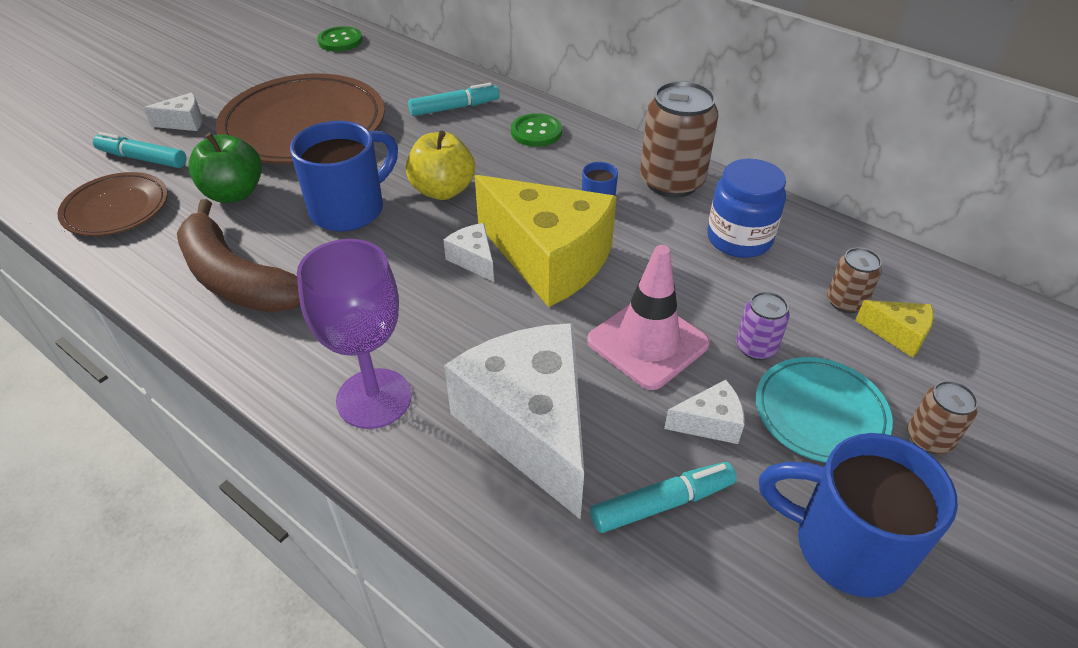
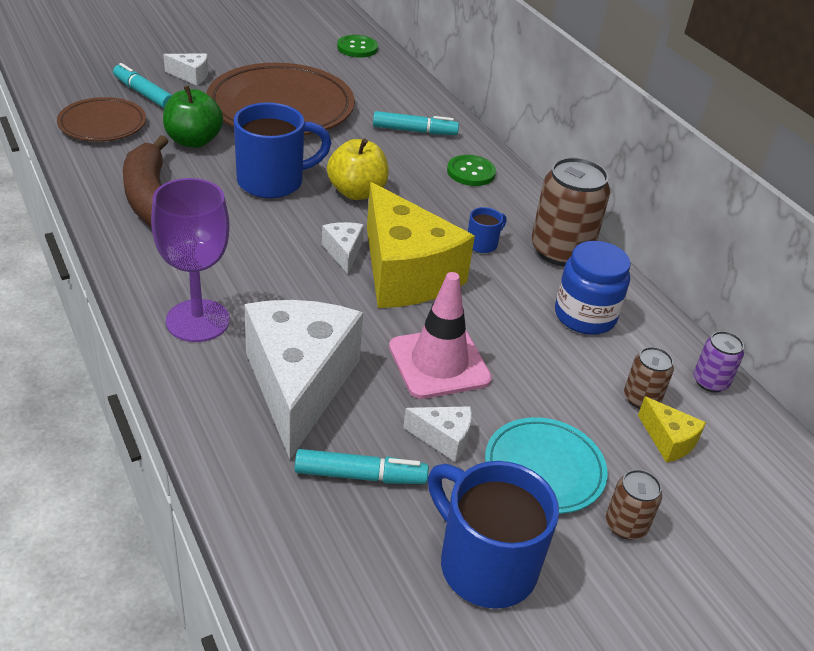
camera: 20 degrees right, 5 degrees down
(756, 347) = (529, 401): purple can -> purple can (710, 382)

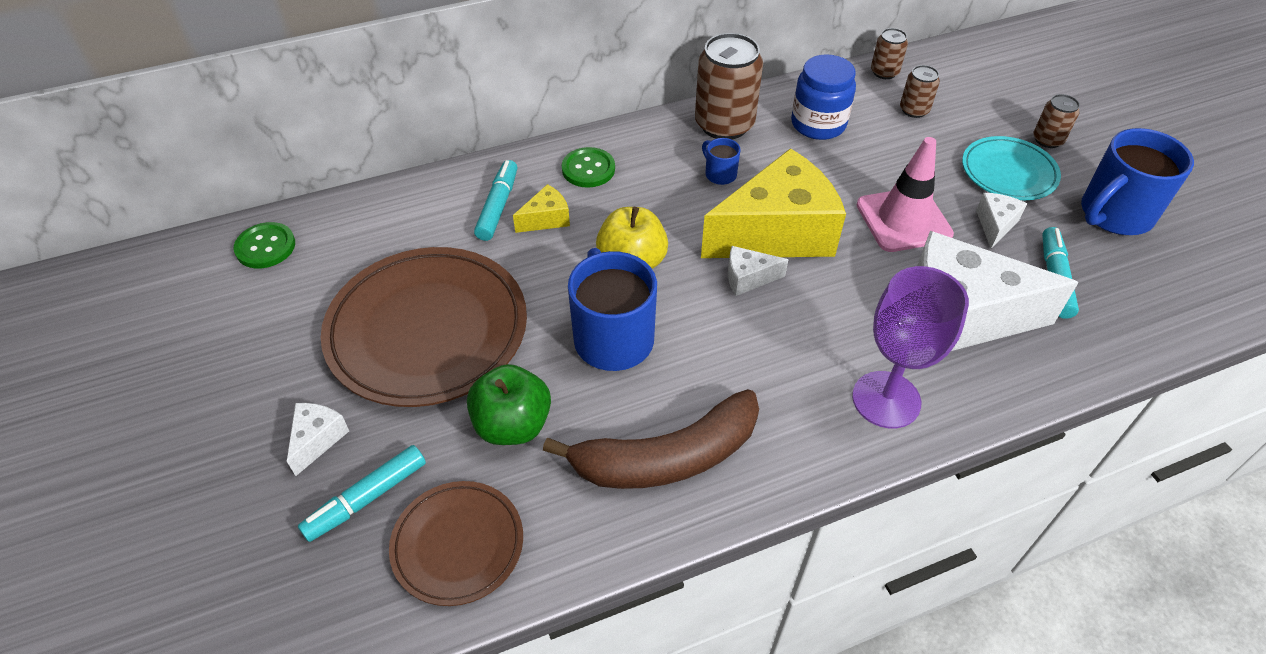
camera: 80 degrees left, 10 degrees up
(668, 440) = (956, 105): yellow cheese -> yellow cheese (546, 219)
(710, 382) = (884, 72): purple can -> brown can

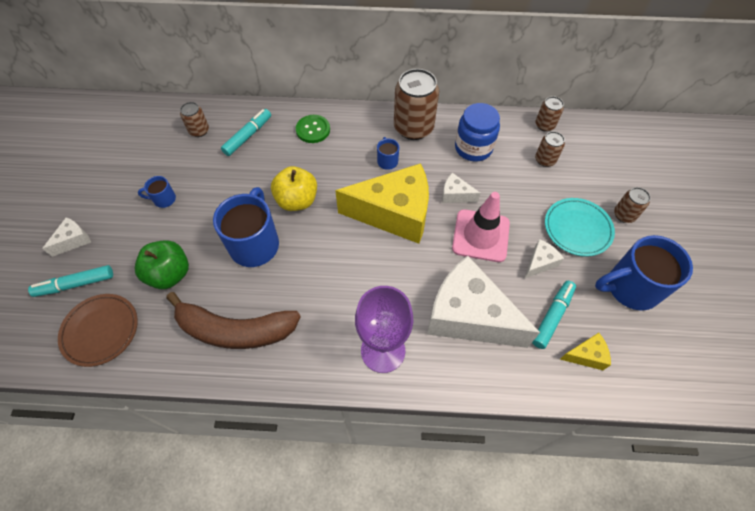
camera: 25 degrees right, 10 degrees up
(265, 247) = (117, 117): green button -> none
(416, 223) = (199, 131): none -> brown can
(427, 331) = (163, 199): brown plate -> blue mug
(546, 219) = (268, 154): yellow cheese -> yellow cheese (586, 355)
(748, 278) = (356, 237): white cheese -> white cheese (455, 195)

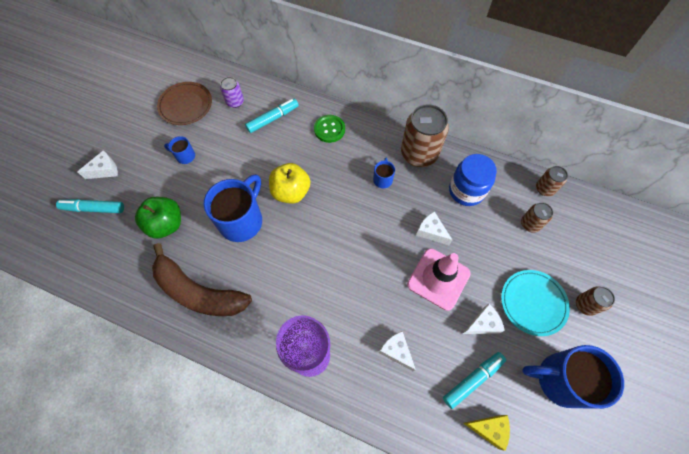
camera: 20 degrees right, 5 degrees up
(100, 331) = (98, 255): brown plate -> brown plate (186, 105)
(199, 131) = (235, 102): brown can -> purple can
(394, 214) = (369, 232): yellow cheese -> none
(468, 316) = (396, 351): white cheese -> white cheese, size x0.42

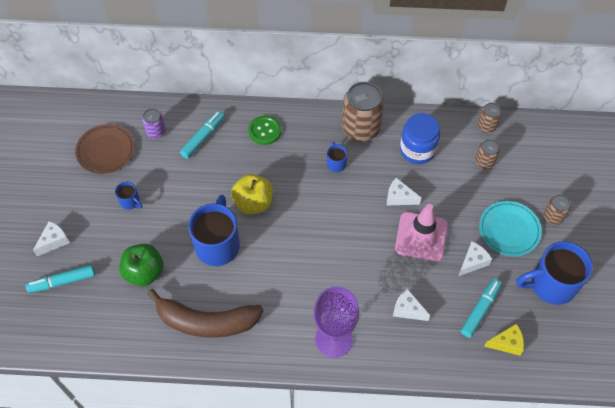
camera: 20 degrees left, 5 degrees down
(185, 156) = (130, 202): blue mug -> blue mug turned 135 degrees counterclockwise

